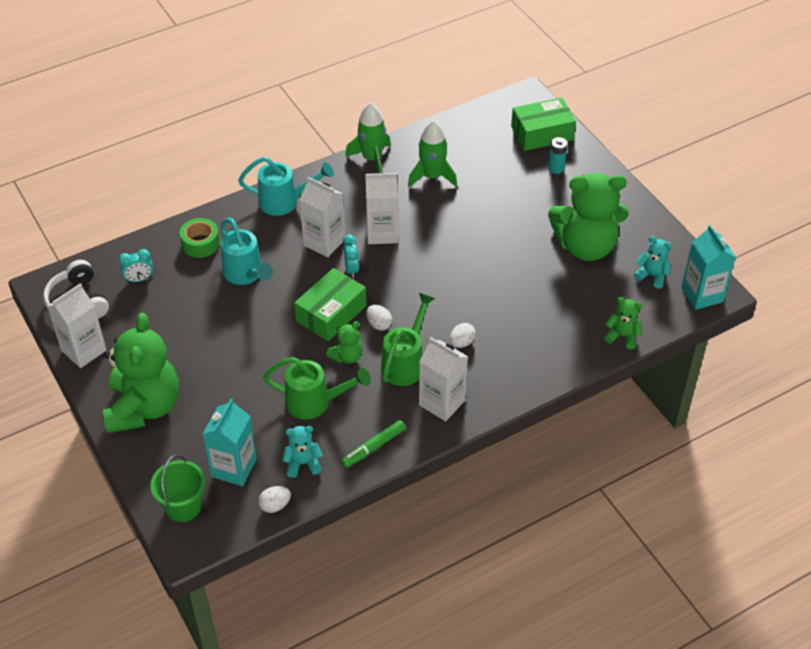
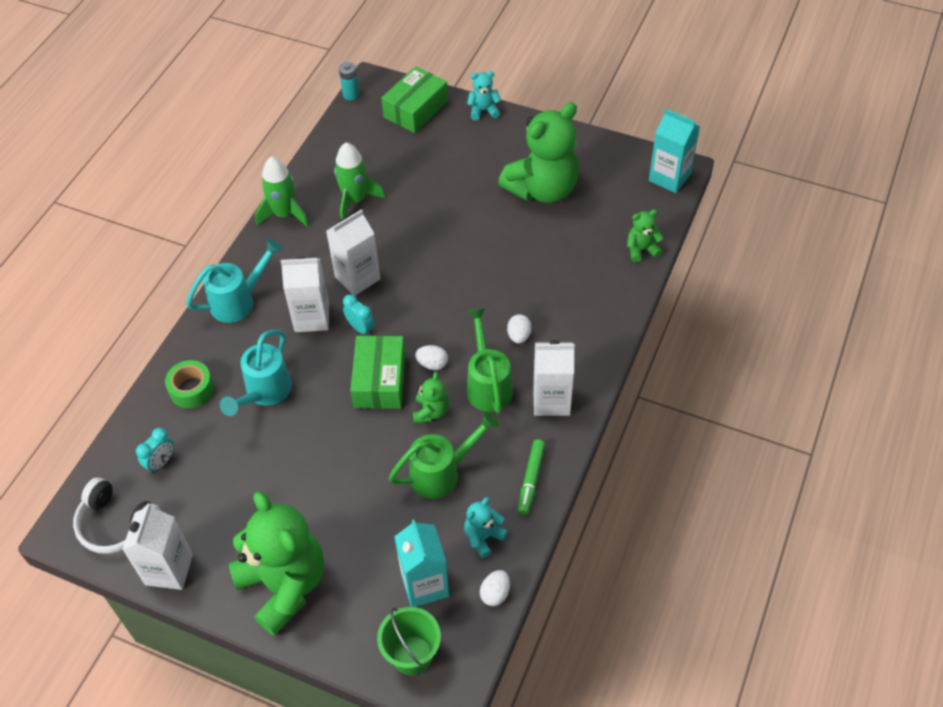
camera: 35 degrees left, 5 degrees up
(246, 274) = (265, 393): turquoise watering can -> turquoise watering can turned 90 degrees clockwise
(556, 168) = (456, 134): turquoise battery -> turquoise battery (351, 94)
(652, 276) = (617, 184): turquoise teddy bear -> turquoise teddy bear (483, 110)

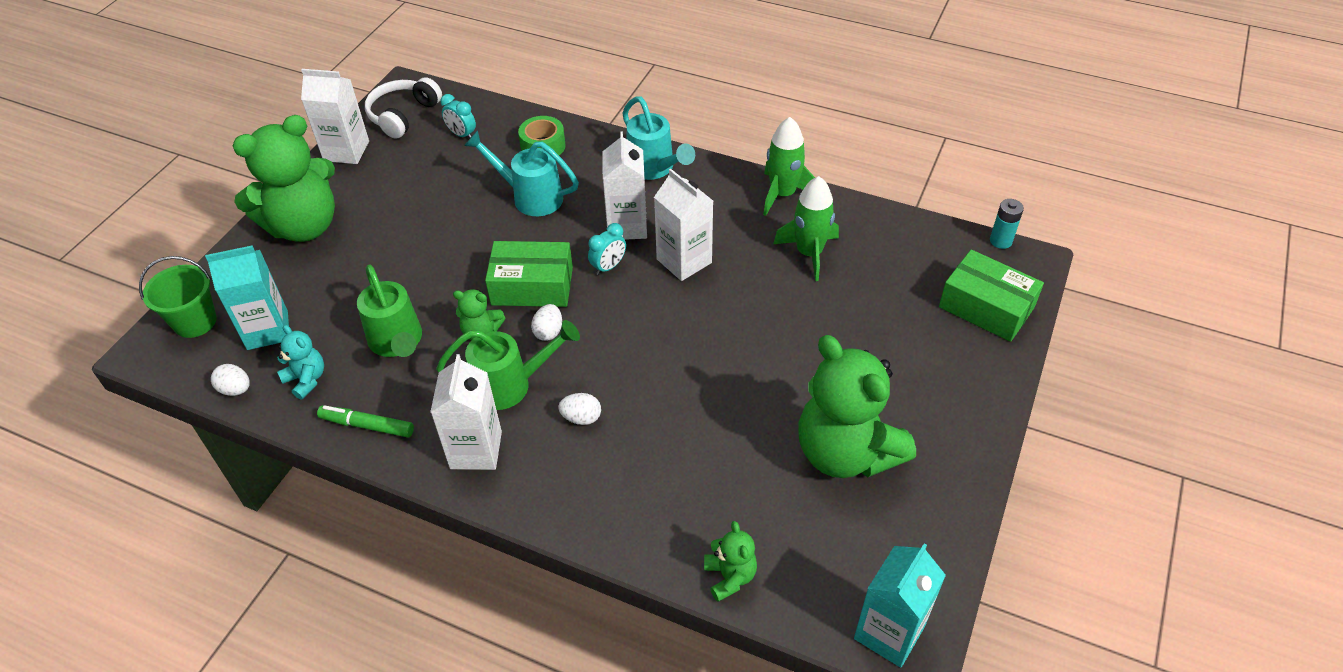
camera: 90 degrees right, 5 degrees down
(483, 110) = (999, 383): turquoise teddy bear -> none

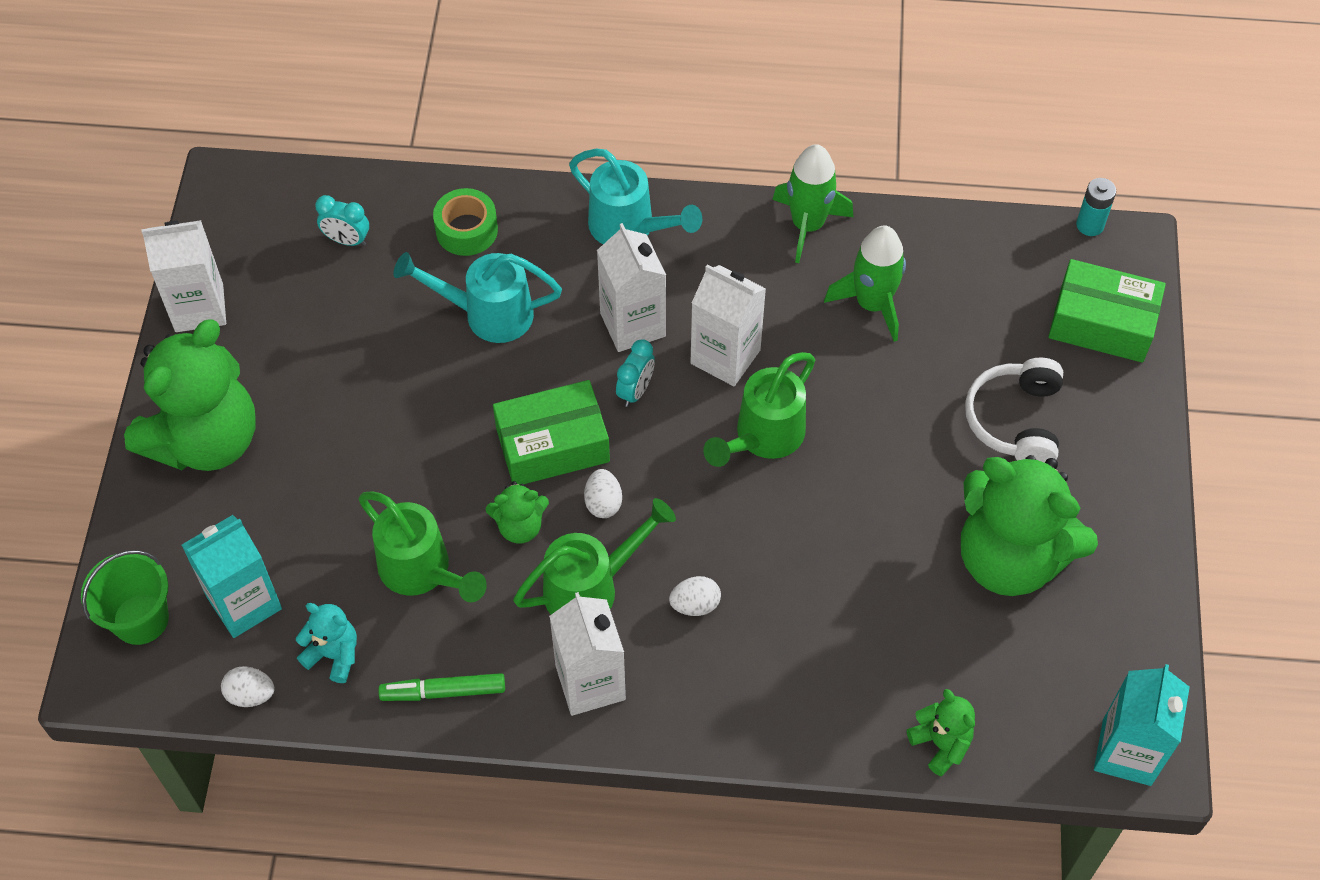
camera: 20 degrees left, 10 degrees up
(403, 115) = (248, 229): white headphones -> white headphones (1015, 420)
(687, 319) = (763, 437): none -> green watering can

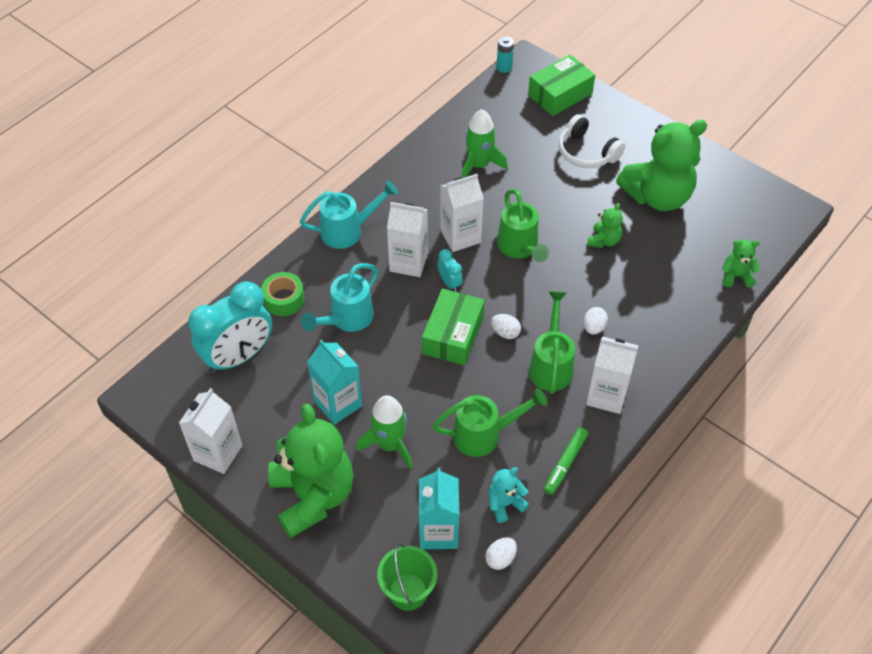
camera: 55 degrees left, 5 degrees down
(347, 240) = (239, 357): turquoise clock -> turquoise clock, size x2.28
(520, 526) = (491, 376): green teddy bear -> green teddy bear (603, 240)
(807, 225) = (412, 162): green rocket -> green rocket (390, 445)
(1126, 752) = (784, 214): turquoise carton -> turquoise carton (338, 404)

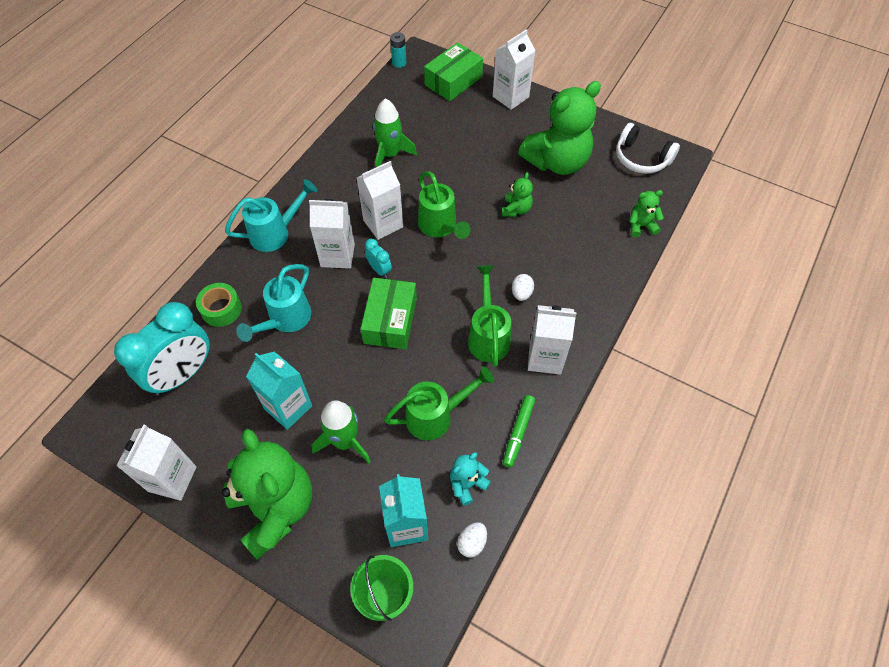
camera: 10 degrees left, 5 degrees up
(505, 332) = (440, 311): white egg -> none
(586, 152) = (486, 130): white headphones -> white headphones (641, 158)
(620, 119) = (510, 97): none -> white carton

